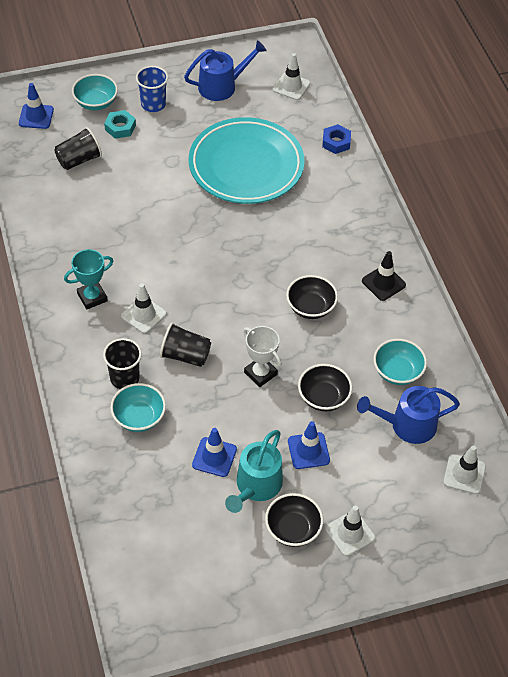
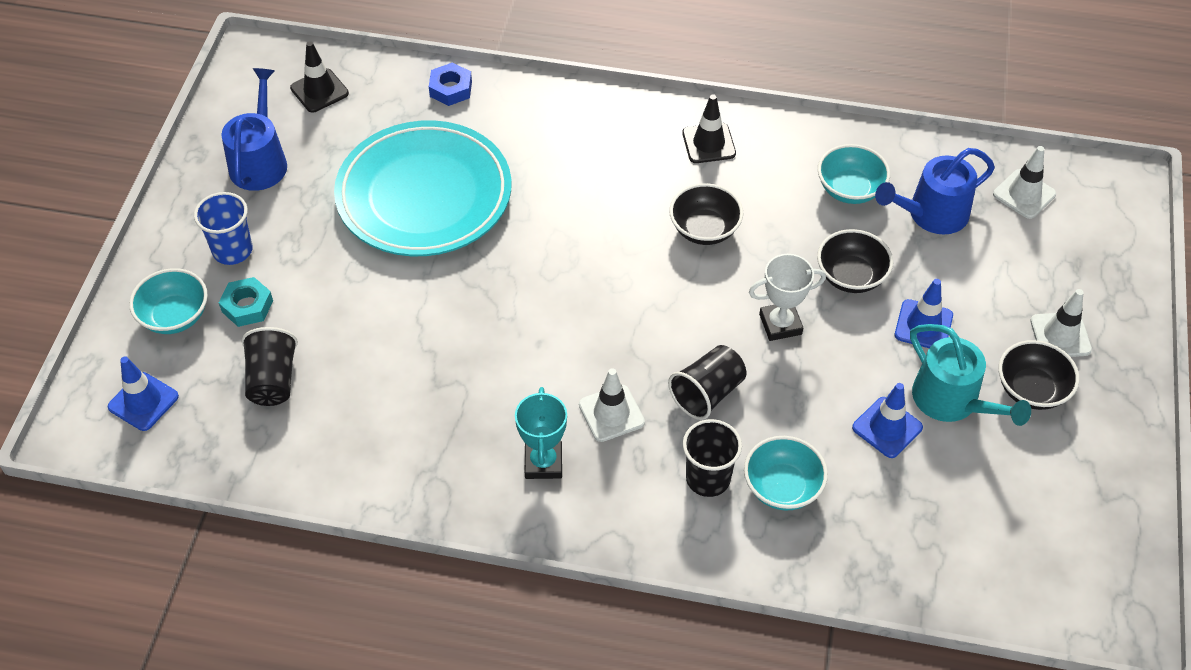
camera: 60 degrees left, 0 degrees up
(291, 86) = (319, 91): white traffic cone -> black traffic cone
(407, 425) = (931, 214): blue watering can -> blue watering can turned 45 degrees clockwise

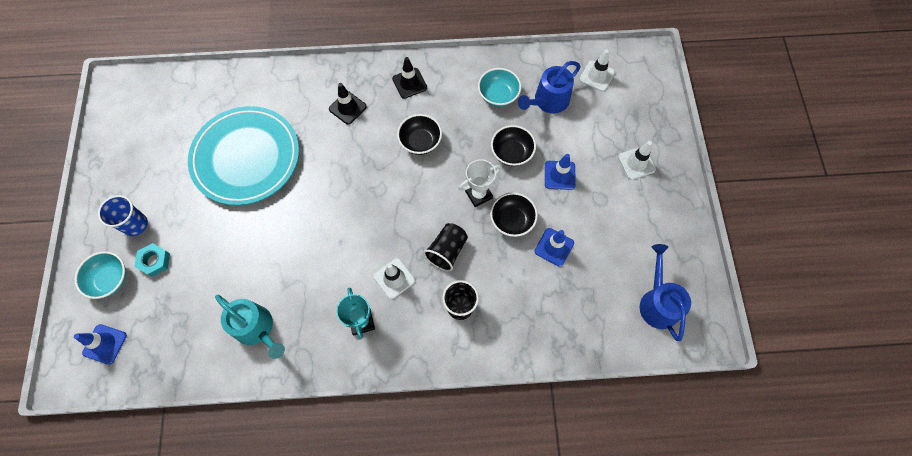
camera: 15 degrees left, 15 degrees up
(260, 161) = (137, 158): blue watering can -> blue watering can (657, 303)
(273, 380) = (183, 308): black cup -> none
(319, 91) = (163, 100): black traffic cone -> black traffic cone (347, 108)
(451, 89) = (245, 80): blue nut -> none
(782, 487) = (503, 301): turquoise bowl -> none
(951, 401) = (586, 220): turquoise watering can -> turquoise watering can (257, 328)
(1031, 389) = (628, 202): black bowl -> black bowl (512, 220)

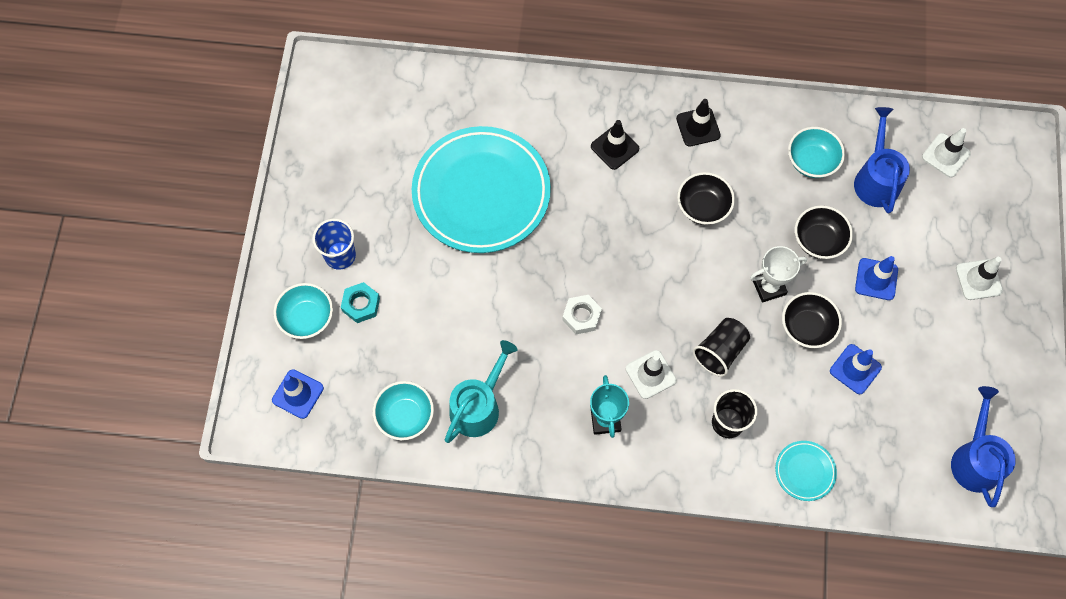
camera: 10 degrees right, 0 degrees up
(196, 347) = (405, 416): none -> turquoise bowl
(257, 328) = (478, 406): turquoise watering can -> turquoise watering can turned 105 degrees counterclockwise
(334, 241) = (581, 316): none -> white nut
(526, 336) = (804, 471): none -> turquoise plate
(548, 101) = (876, 179): blue watering can -> blue watering can turned 120 degrees clockwise

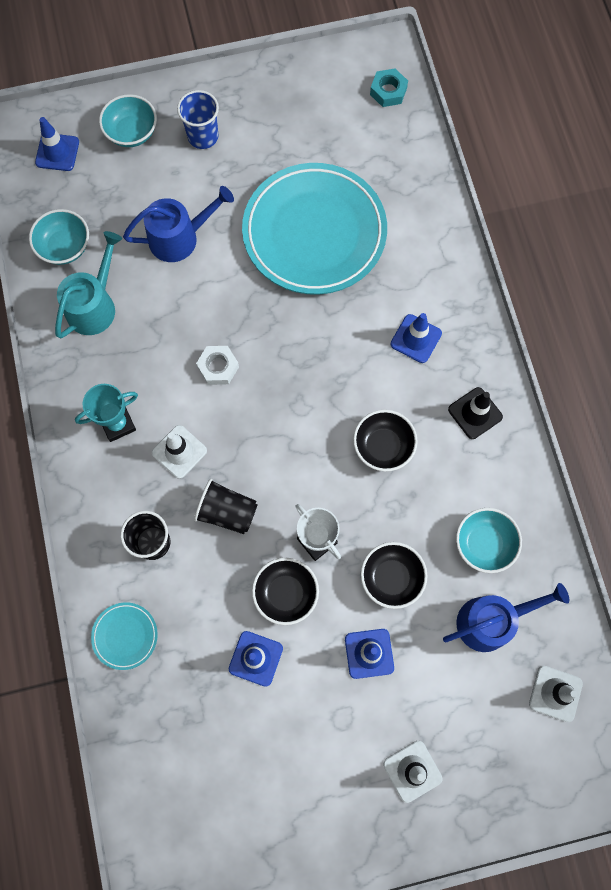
camera: 70 degrees right, 5 degrees up
(361, 304) = (160, 171): turquoise nut -> turquoise nut (388, 91)
(478, 406) = (94, 305): turquoise watering can -> turquoise watering can turned 75 degrees counterclockwise
(614, 147) = (416, 338): black traffic cone -> blue traffic cone
(975, 459) = (195, 819): blue watering can -> blue watering can (179, 238)

